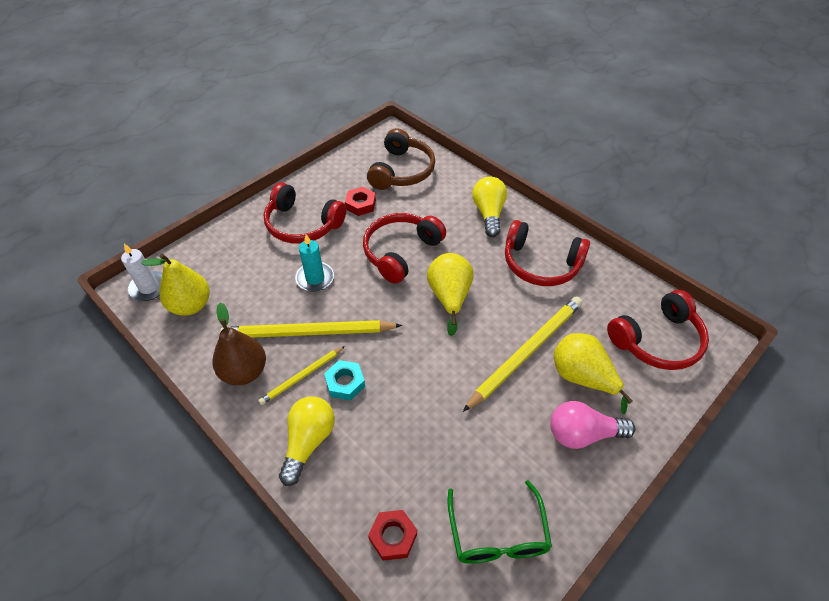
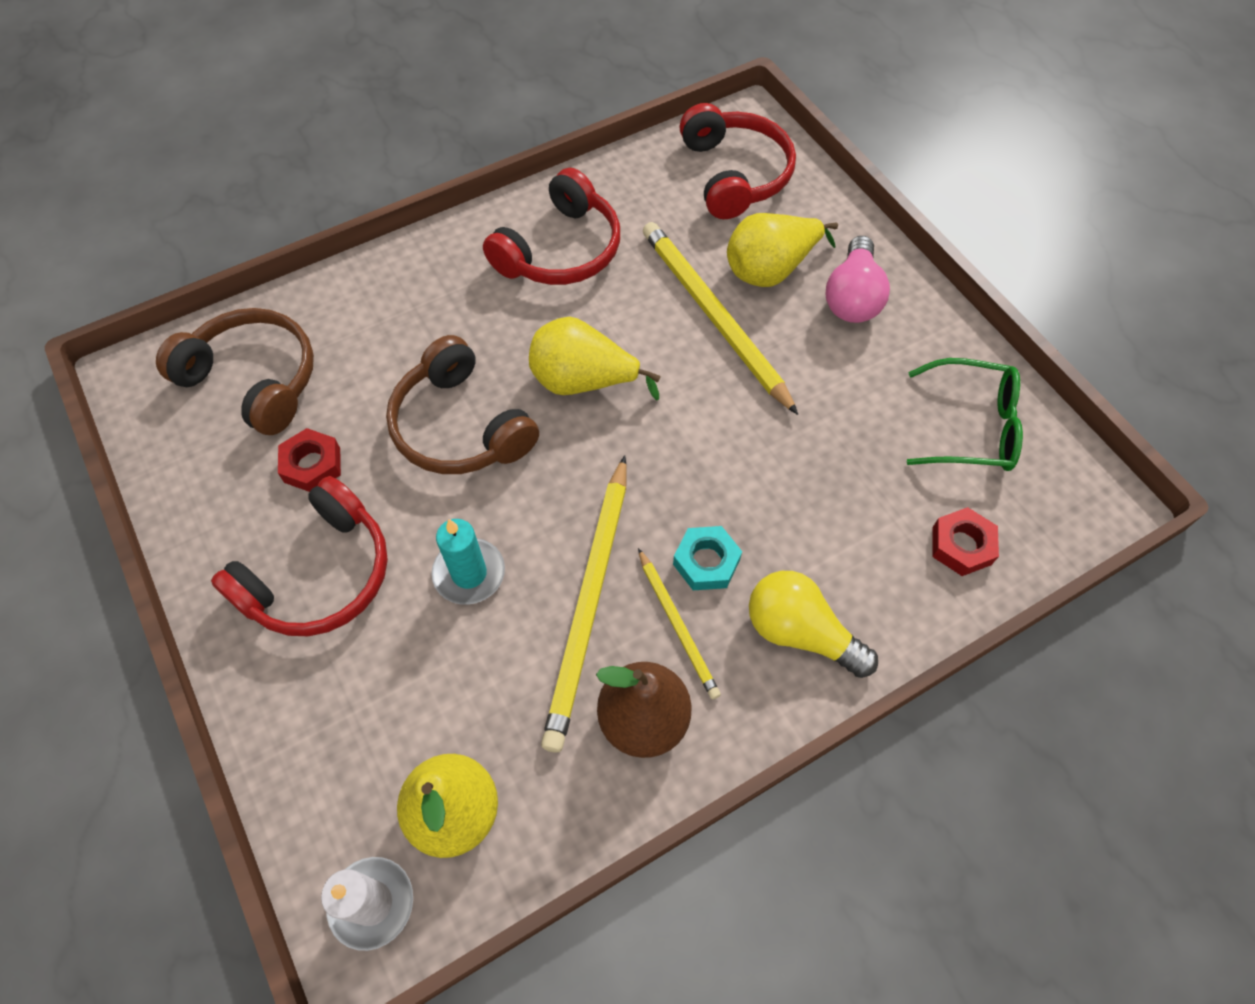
camera: 75 degrees left, 10 degrees up
(401, 252) = (460, 426): red headphones -> brown headphones
(488, 213) = (426, 282): yellow light bulb -> none

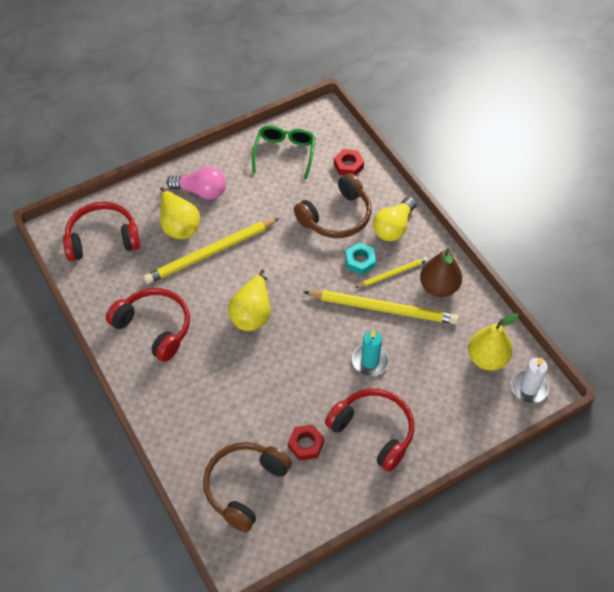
camera: 90 degrees left, 5 degrees down
(460, 426) = (281, 372): brown headphones -> brown headphones (336, 217)

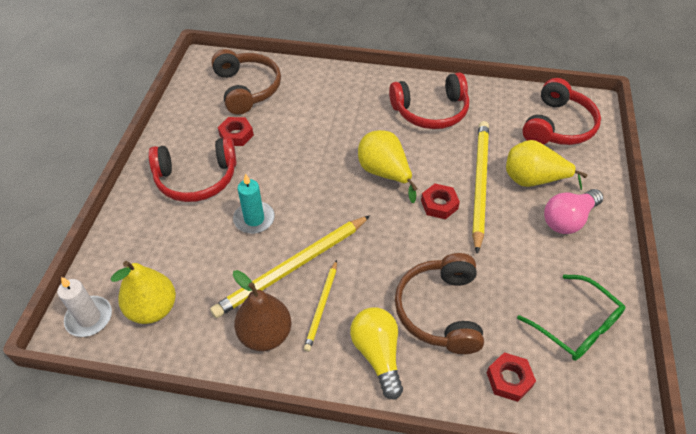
camera: 130 degrees right, 5 degrees down
(252, 264) = (439, 204): none -> red nut
(360, 261) = (363, 289): turquoise nut -> none

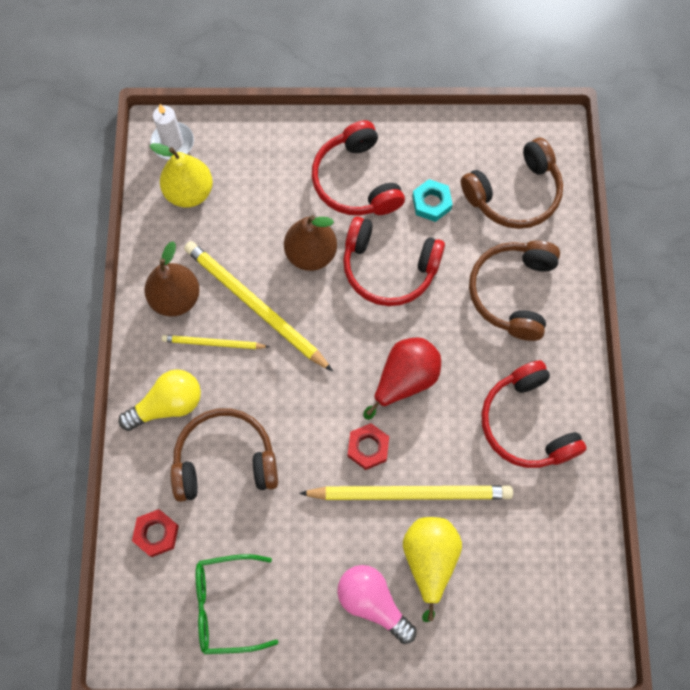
camera: 80 degrees right, 20 degrees up
(236, 135) = (431, 203): red nut -> turquoise nut
(254, 219) = (311, 254): turquoise candle -> brown pear
(327, 102) = (512, 292): none -> brown headphones
(384, 173) = (405, 379): yellow pear -> red pear
(558, 126) = (538, 595): red headphones -> red headphones (389, 268)
(577, 326) = (225, 605): green glasses -> green glasses turned 45 degrees clockwise

